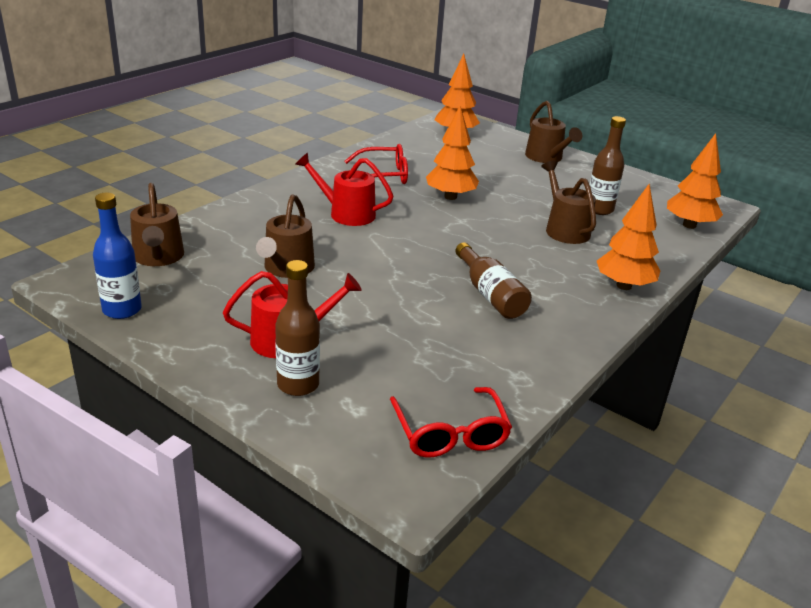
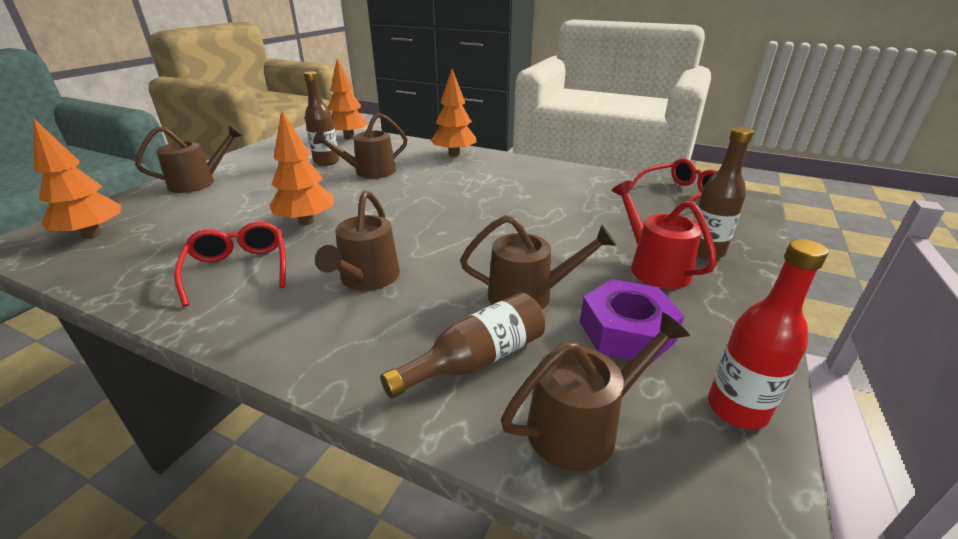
camera: 100 degrees left, 0 degrees up
(122, 310) = (737, 409): blue bottle -> red bottle
(217, 296) = (626, 331): none -> purple nut
(346, 213) = (367, 279): red watering can -> brown watering can
(490, 294) = (500, 192): brown bottle -> brown bottle (477, 360)

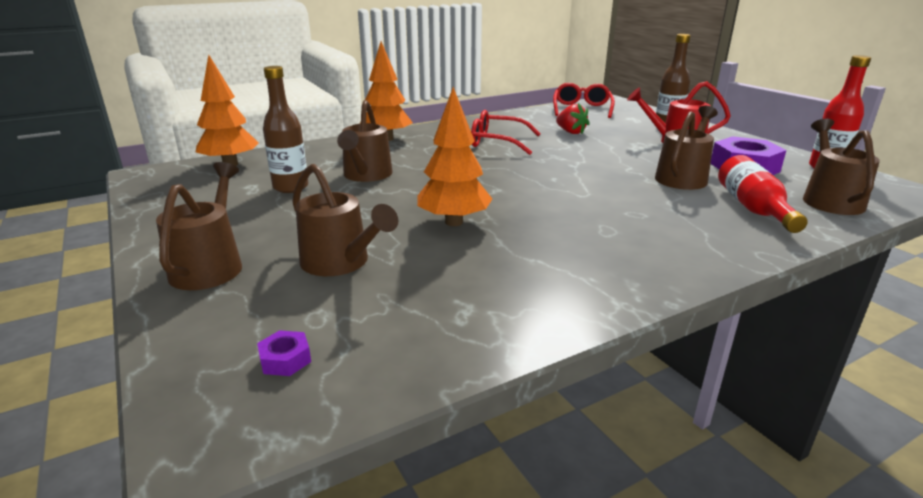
camera: 55 degrees left, 5 degrees down
(92, 234) = (285, 359): orange tree -> purple nut
(239, 269) = (528, 268): red glasses -> red glasses (497, 142)
(367, 279) = (610, 218): brown watering can -> brown watering can (340, 263)
(477, 360) = (753, 208): brown bottle -> red bottle
(588, 208) = (571, 132): none -> red strawberry

